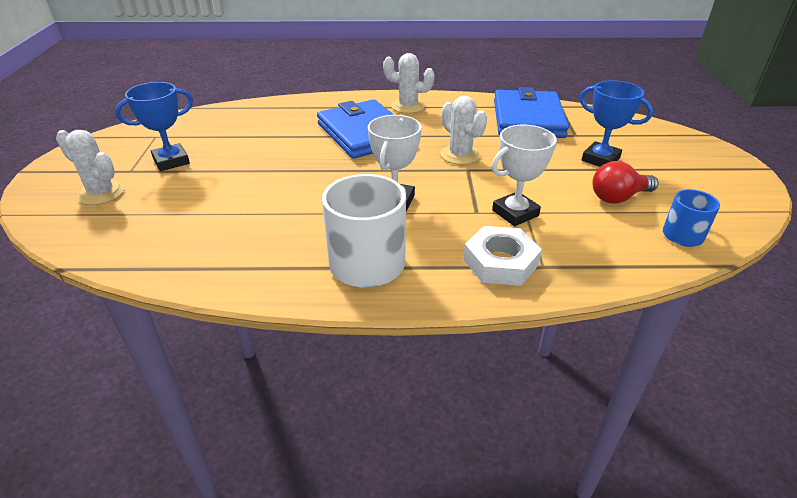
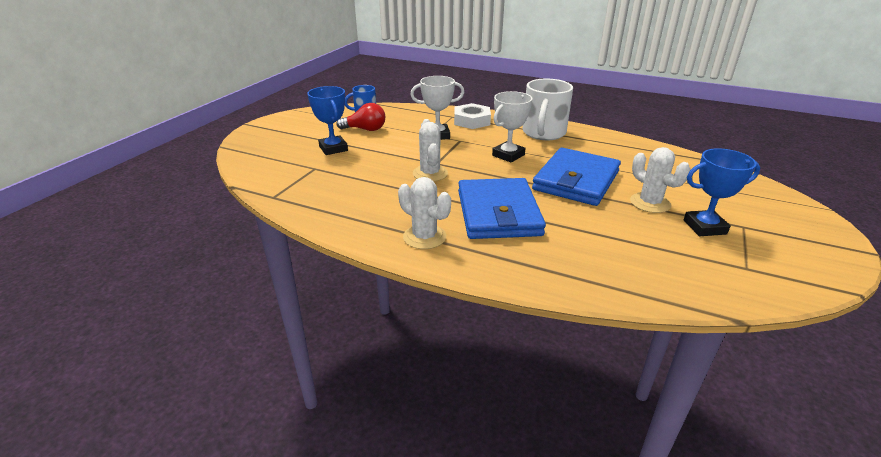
camera: 155 degrees left, 5 degrees down
(101, 193) = (754, 209): white cactus -> white cactus (650, 203)
(528, 119) = (326, 191): blue wallet -> blue wallet (576, 180)

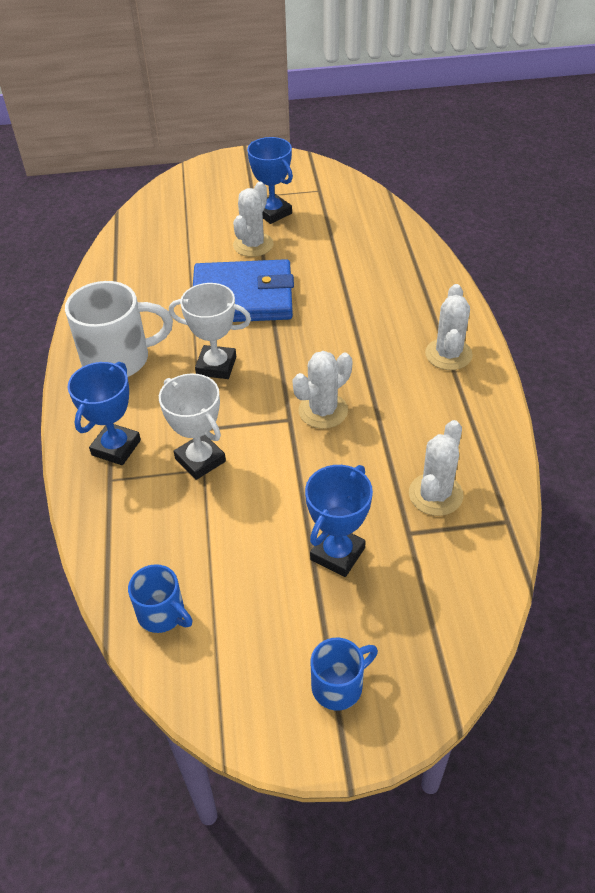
camera: 120 degrees left, 15 degrees up
(278, 131) = (339, 685): none -> blue mug
(323, 183) = (435, 494): none -> white cactus
(365, 129) = (240, 560): red light bulb -> none
(472, 121) = (116, 447): white nut -> blue trophy
(498, 213) = (359, 326): blue wallet -> none

